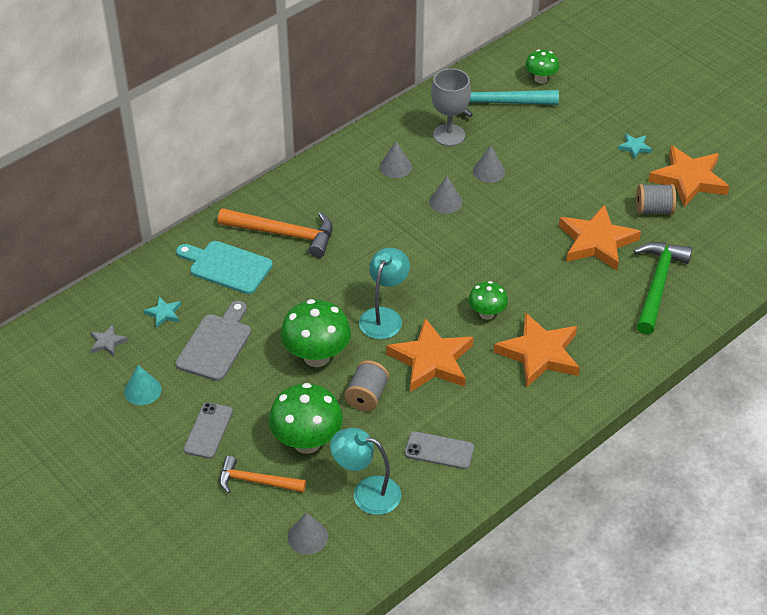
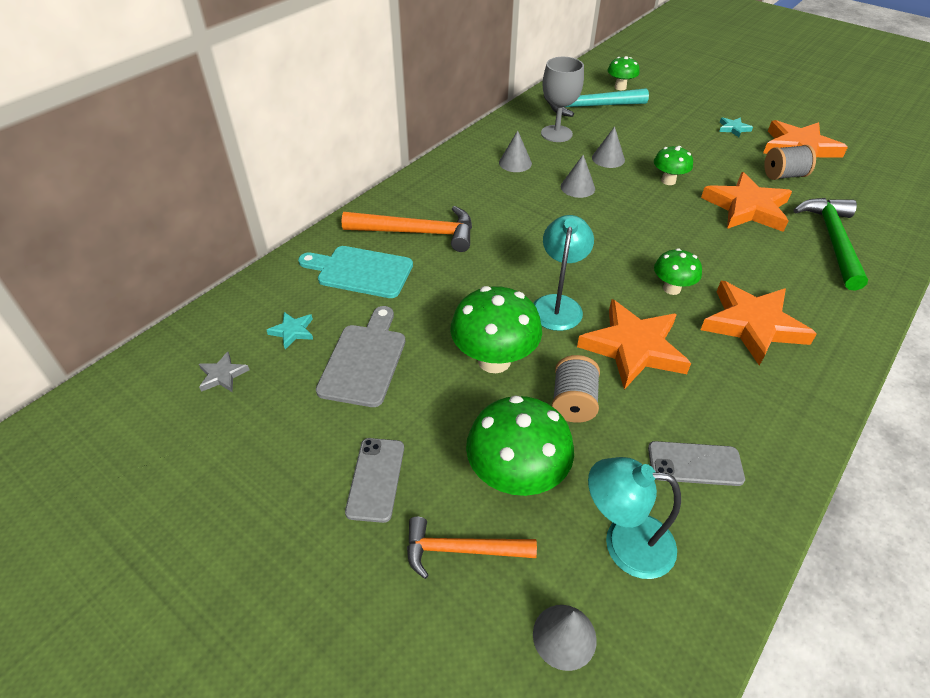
camera: 10 degrees left, 0 degrees up
(142, 390) = (275, 433): turquoise cone -> none
(536, 204) = (668, 181): none -> green mushroom

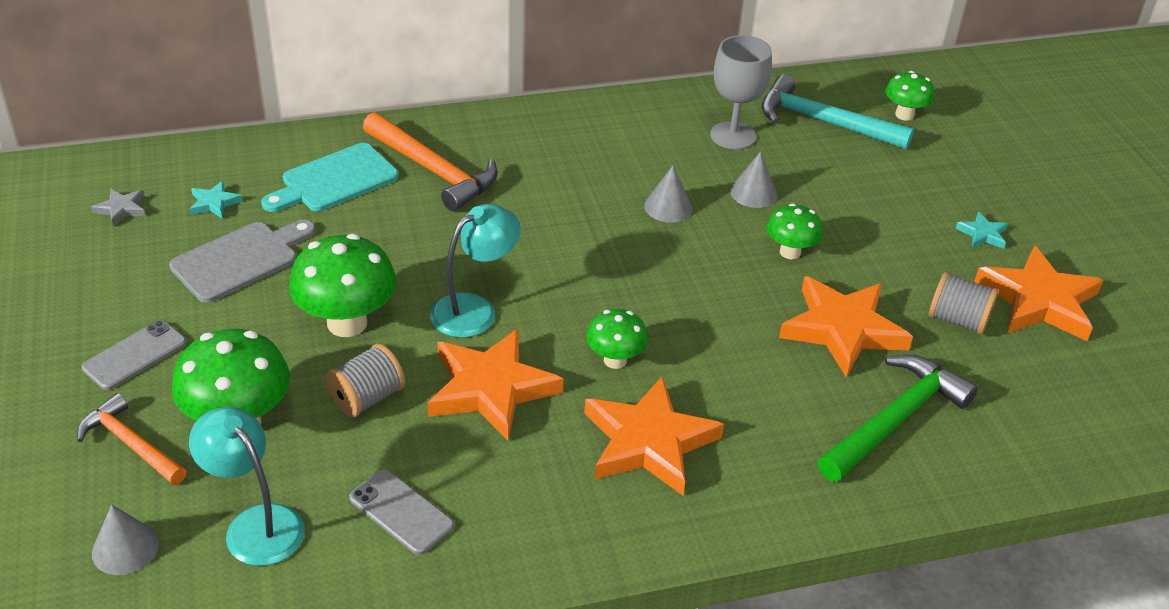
camera: 35 degrees right, 5 degrees down
(360, 271) = (334, 180): turquoise cutting board -> turquoise cutting board turned 90 degrees counterclockwise
(515, 163) = (635, 147): grey cone -> none

